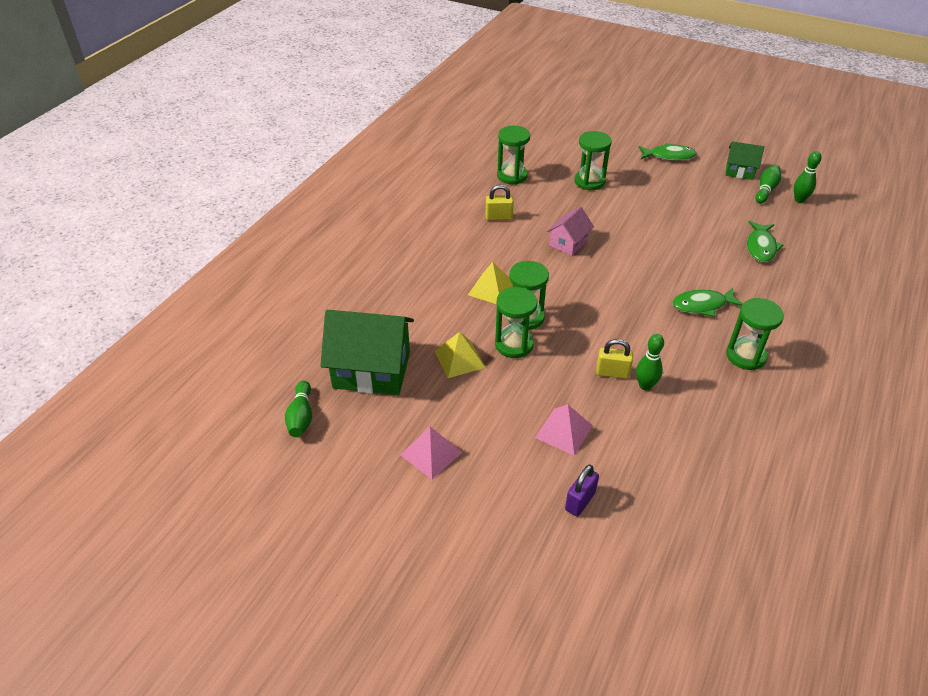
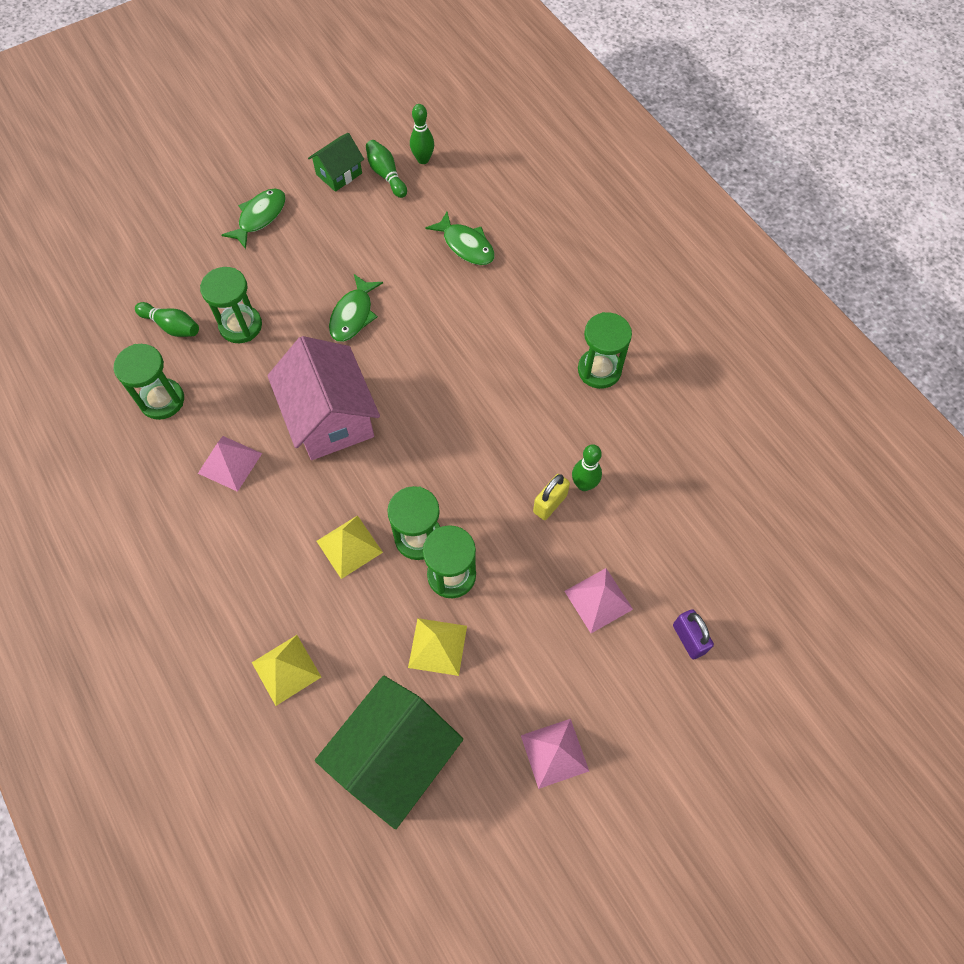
camera: 60 degrees left, 20 degrees up
(301, 417) = (419, 879): green bowling pin -> green bowling pin (172, 326)
(391, 297) = (286, 669): none -> yellow pyramid
(499, 217) = (230, 463): yellow padlock -> pink pyramid
(568, 243) = (330, 418): pink house -> pink house, size x1.88
(702, 305) = (511, 357): green fish -> green fish (353, 315)

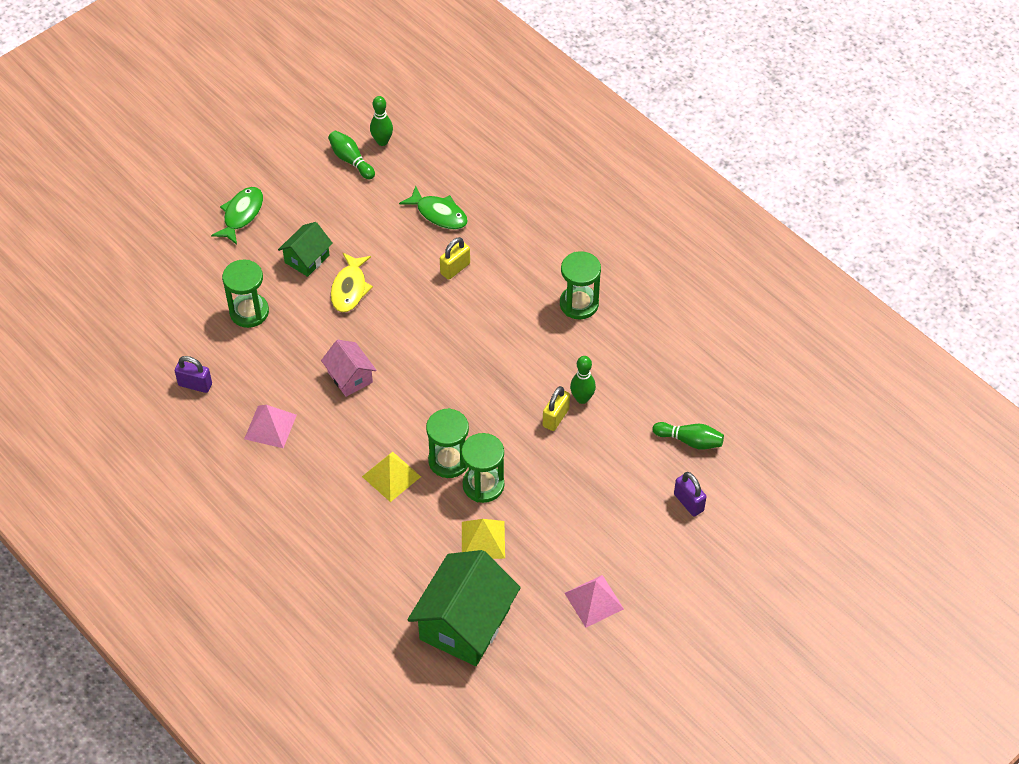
camera: 10 degrees left, 10 degrees down
(162, 400) = (195, 384): green hourglass -> purple padlock
(172, 326) = (186, 321): green bowling pin -> green bowling pin (690, 441)
(286, 669) = (361, 576): yellow pyramid -> none
(330, 418) = (350, 377): pink house -> pink house, size x0.53
(339, 174) = (306, 165): green house -> green house (307, 259)
(353, 315) = (350, 288): green fish -> yellow fish
(471, 309) = (455, 268): none -> yellow padlock
(598, 600) = (610, 485): pink pyramid -> none

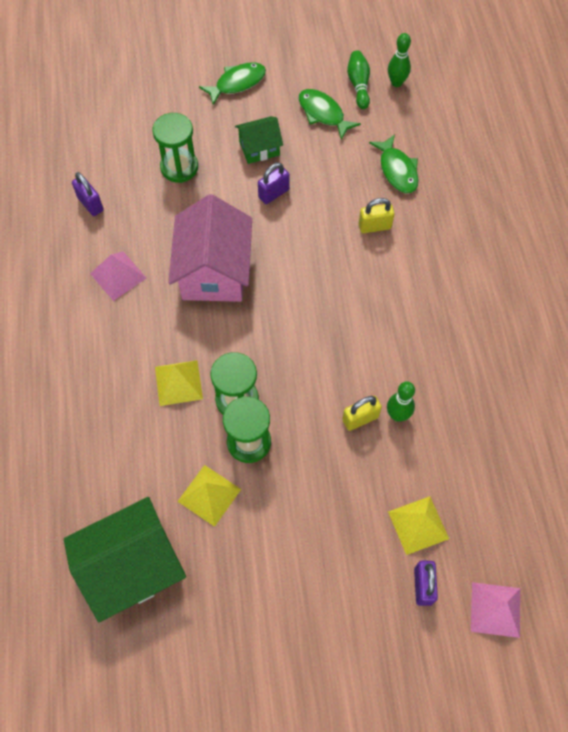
camera: 35 degrees right, 10 degrees up
(339, 201) = (323, 114): none -> green fish
(350, 288) = (273, 193): yellow fish -> purple padlock
(350, 377) = (214, 271): pink house -> pink house, size x1.88
(579, 304) = (460, 323): green hourglass -> none
(594, 600) = (261, 626): pink pyramid -> pink pyramid (495, 609)
(655, 464) = (418, 525): none -> yellow pyramid
(690, 441) = (469, 522): green bowling pin -> none

